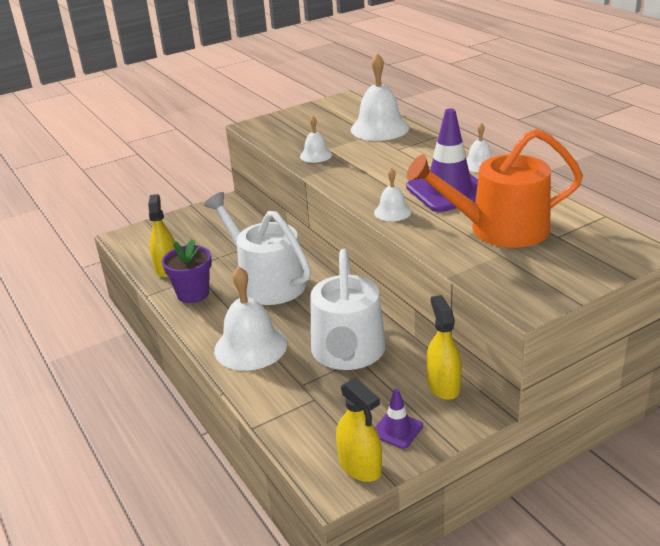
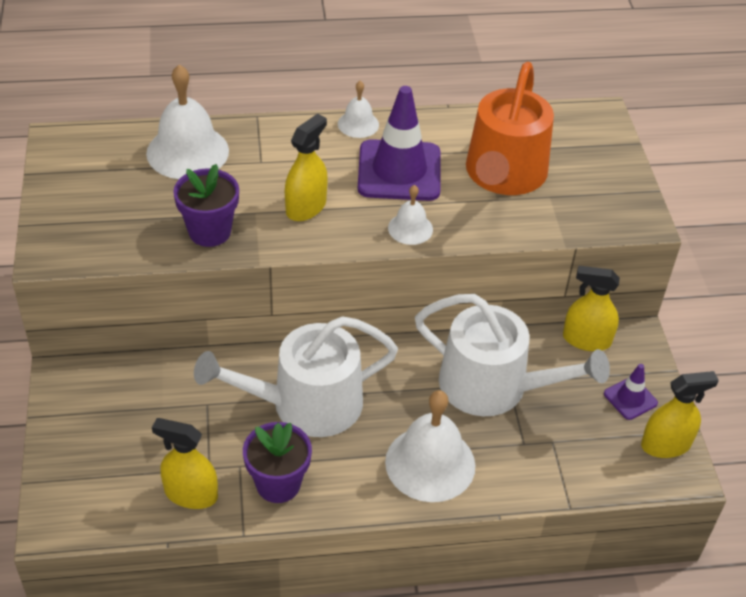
camera: 70 degrees left, 15 degrees up
(316, 155) = (209, 231): white bell -> purple flower pot
(372, 174) = (306, 207): none -> yellow spray bottle

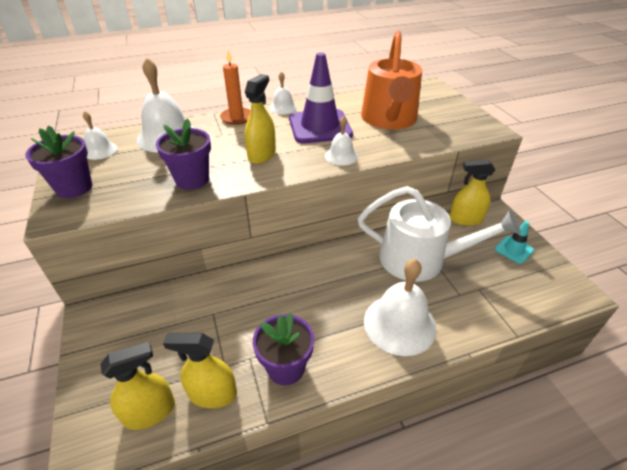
camera: 10 degrees left, 5 degrees down
(67, 217) = (74, 188): none -> purple flower pot
(99, 161) = (100, 150): none -> white bell
(287, 133) = (237, 118): none -> orange candle
(306, 404) = (290, 298): white watering can -> none
(630, 398) = (514, 250): purple traffic cone -> turquoise traffic cone
(665, 445) = (555, 275): yellow spray bottle -> yellow spray bottle (149, 412)

